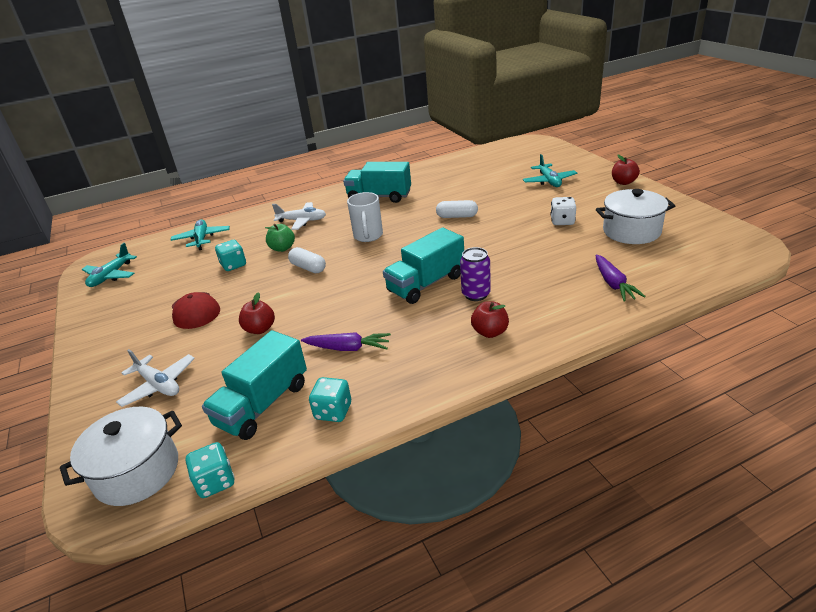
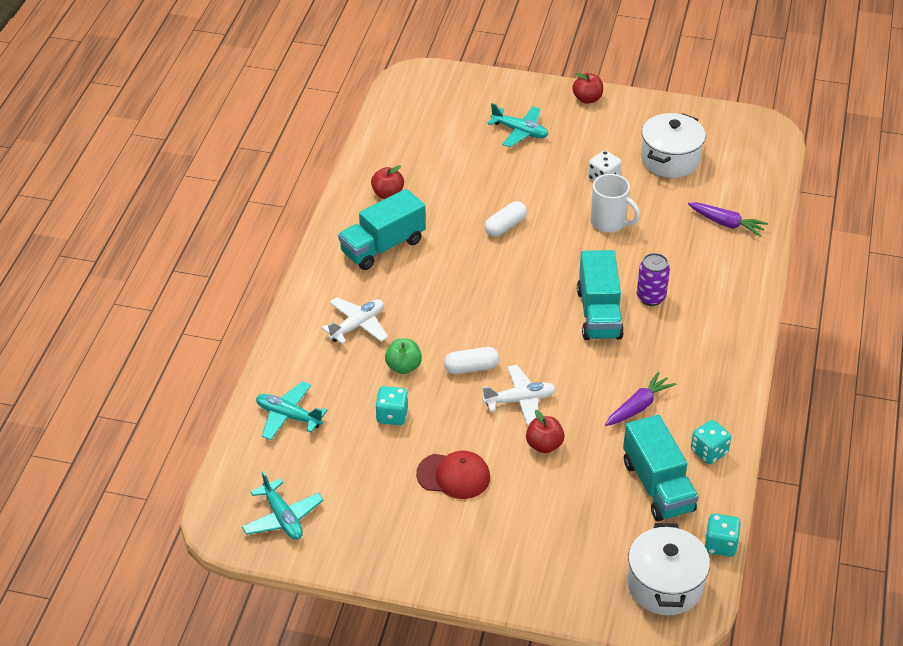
camera: 55 degrees left, 10 degrees up
(159, 385) = (558, 540): white plane -> white plane (520, 400)
(368, 236) = (462, 300): white mug -> white mug (609, 223)
(490, 332) = (709, 322): red apple -> red apple (388, 194)

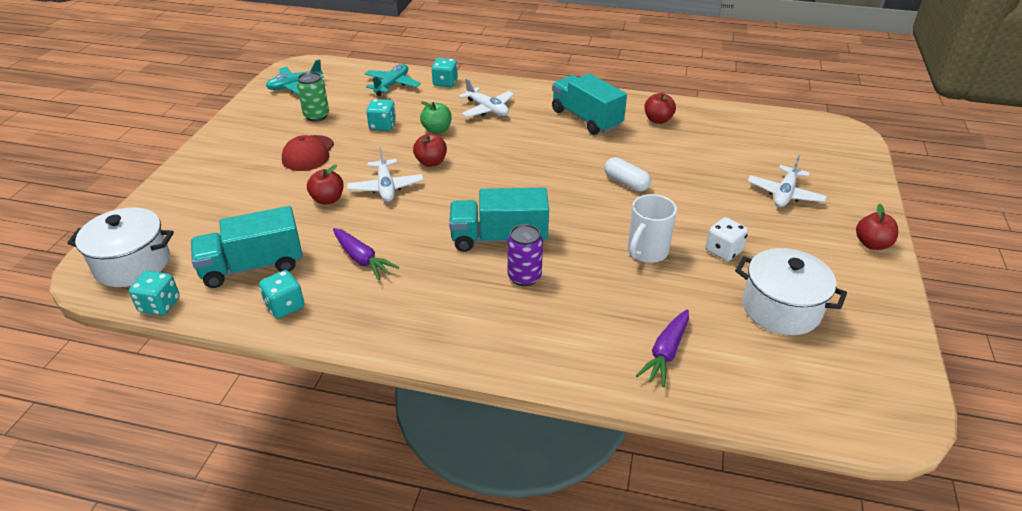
camera: 90 degrees right, 5 degrees down
(288, 365) = (445, 83): none -> turquoise dice
(366, 482) = (316, 116): none -> green can
(471, 368) = (431, 162): white capsule -> red apple
(520, 132) = (784, 194): turquoise plane -> white plane

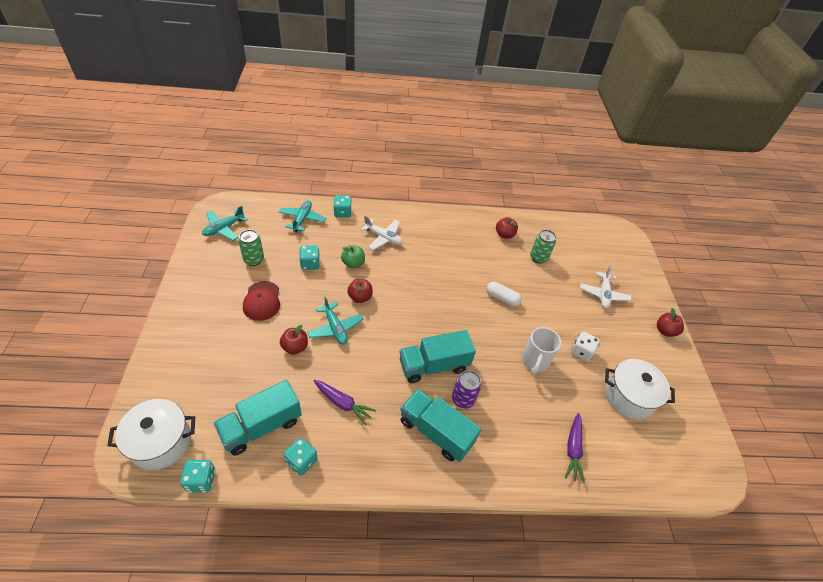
camera: 20 degrees left, 10 degrees up
(386, 187) = (335, 328): white plane -> turquoise plane
(586, 119) = (456, 239): turquoise truck -> turquoise truck (436, 432)
(698, 147) = (538, 258): none -> green can

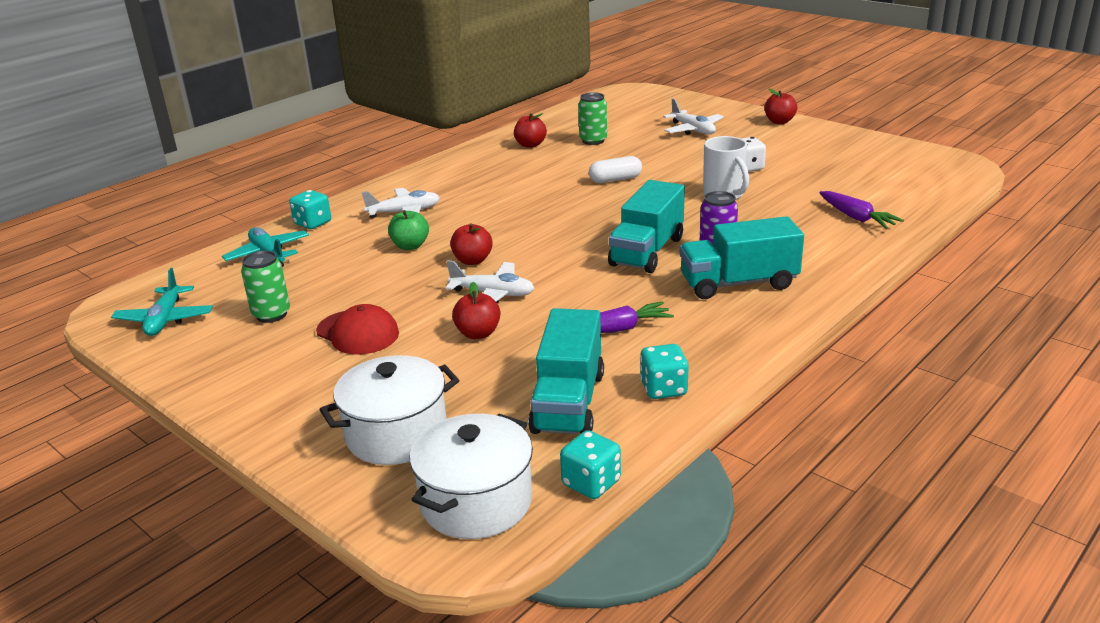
camera: 40 degrees left, 20 degrees down
(310, 264) = (357, 275): turquoise dice -> none
(335, 328) = (493, 294): turquoise plane -> white plane
(629, 396) = (831, 167): white pot -> white pot (396, 434)

